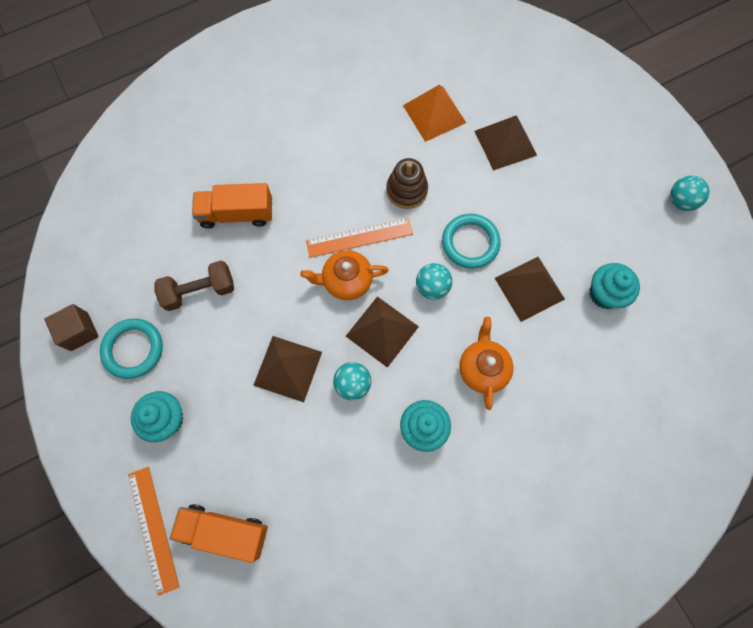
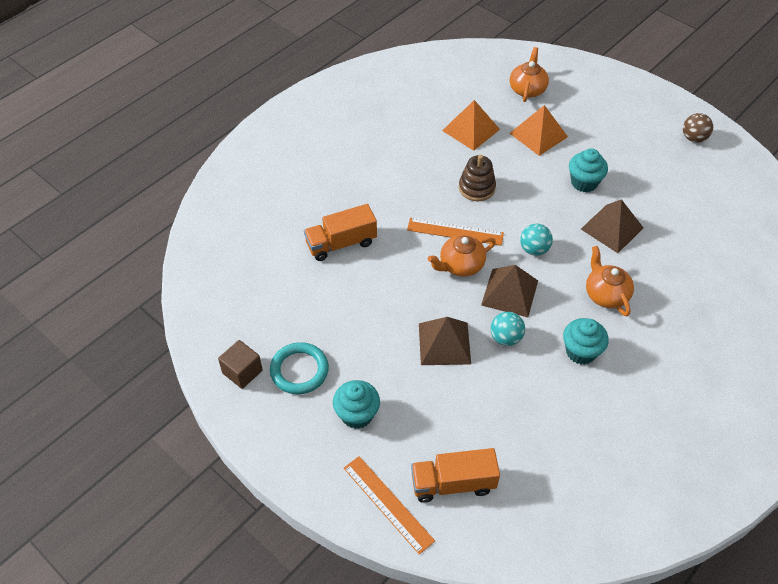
camera: 20 degrees left, 20 degrees down
(199, 291) = (337, 309): brown dumbbell -> none
(359, 237) = (455, 231): orange ruler -> orange ruler turned 45 degrees clockwise
(470, 242) = (548, 210): turquoise ring -> none
(505, 143) = (538, 135): brown pyramid -> orange pyramid
(521, 79) = (527, 89): none -> orange teapot
(605, 294) = (672, 215): turquoise cupcake -> turquoise cupcake (584, 182)
(680, 201) = (693, 138): turquoise ball -> brown ball

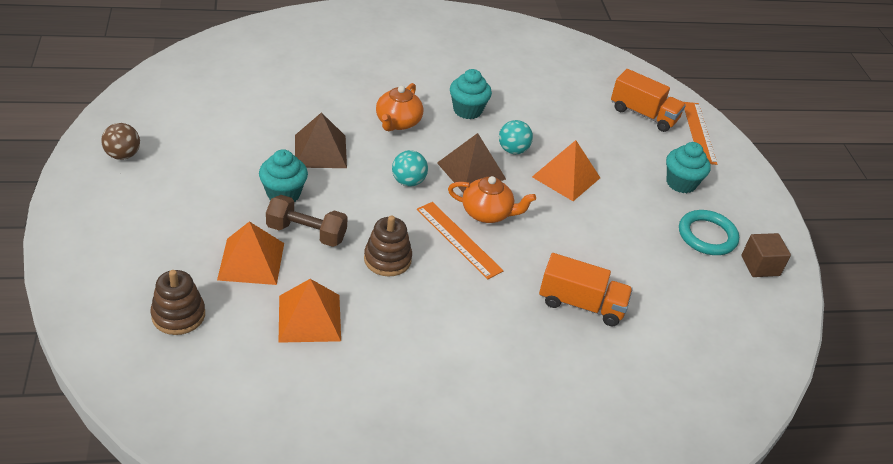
camera: 145 degrees left, 10 degrees down
(444, 343) = (566, 177): brown pyramid -> orange pyramid
(527, 89) = (178, 315): orange teapot -> brown stacking toy
(537, 170) = (306, 233): none -> brown dumbbell

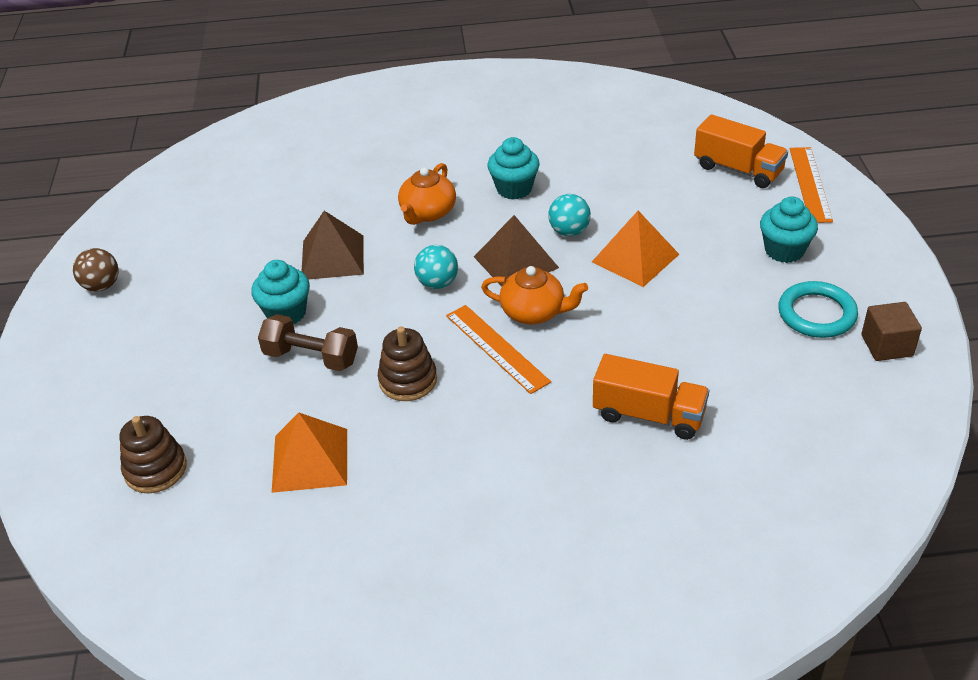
camera: 10 degrees right, 0 degrees up
(251, 261) = (244, 397): orange pyramid -> none

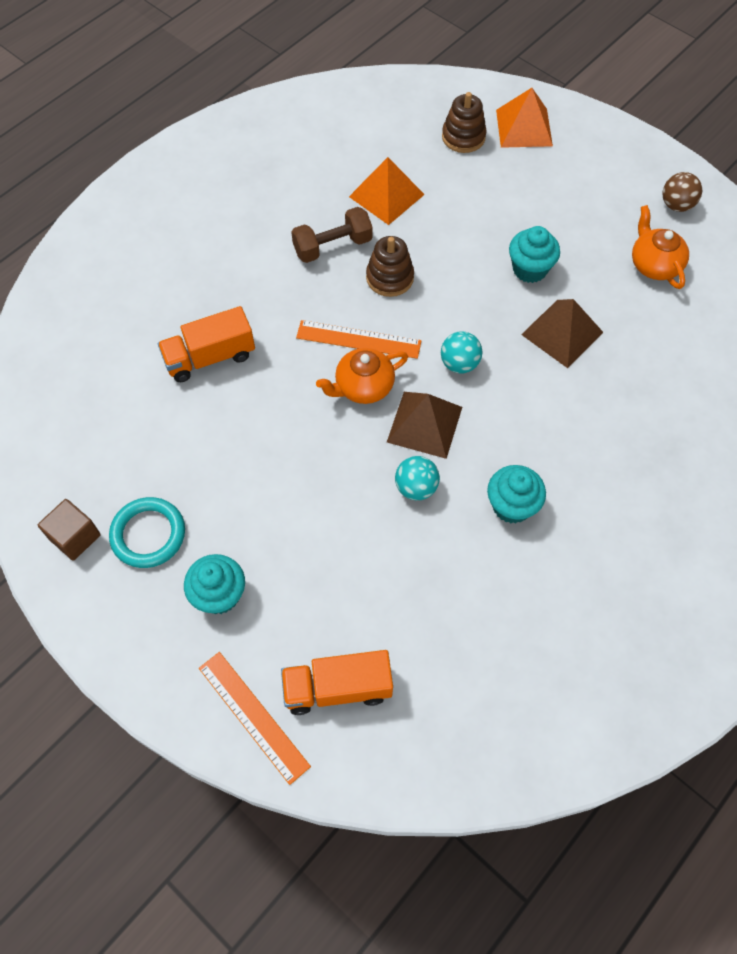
camera: 135 degrees right, 20 degrees up
(311, 357) = (470, 251): brown dumbbell -> brown dumbbell (332, 246)
(428, 213) = (548, 426): orange teapot -> orange teapot (654, 265)
(635, 258) = (336, 495): orange pyramid -> orange pyramid (524, 128)

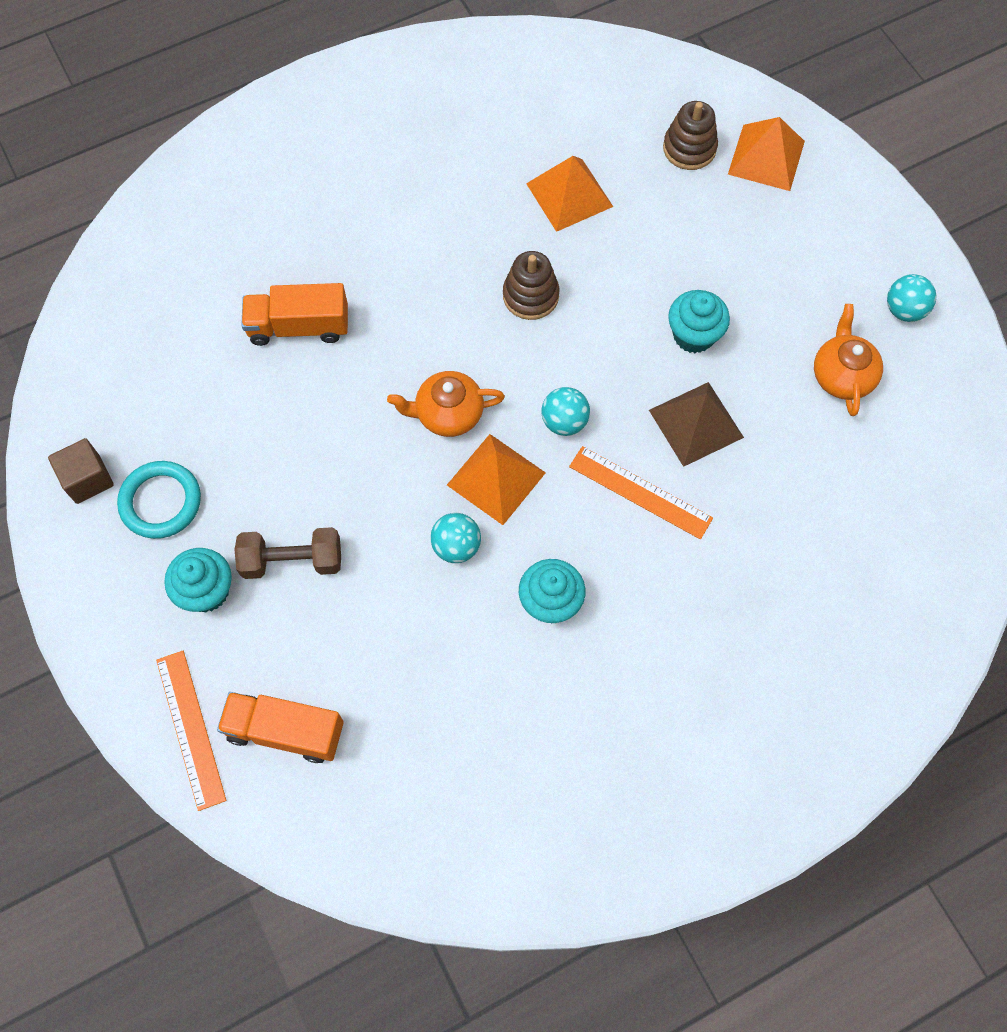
camera: 20 degrees right, 5 degrees up
(332, 246) = (483, 238): brown dumbbell -> brown dumbbell (292, 560)
(358, 339) = (466, 357): orange ruler -> orange ruler (640, 492)
(424, 424) = (496, 479): brown pyramid -> orange pyramid
(676, 205) = (904, 310): brown ball -> turquoise ball

